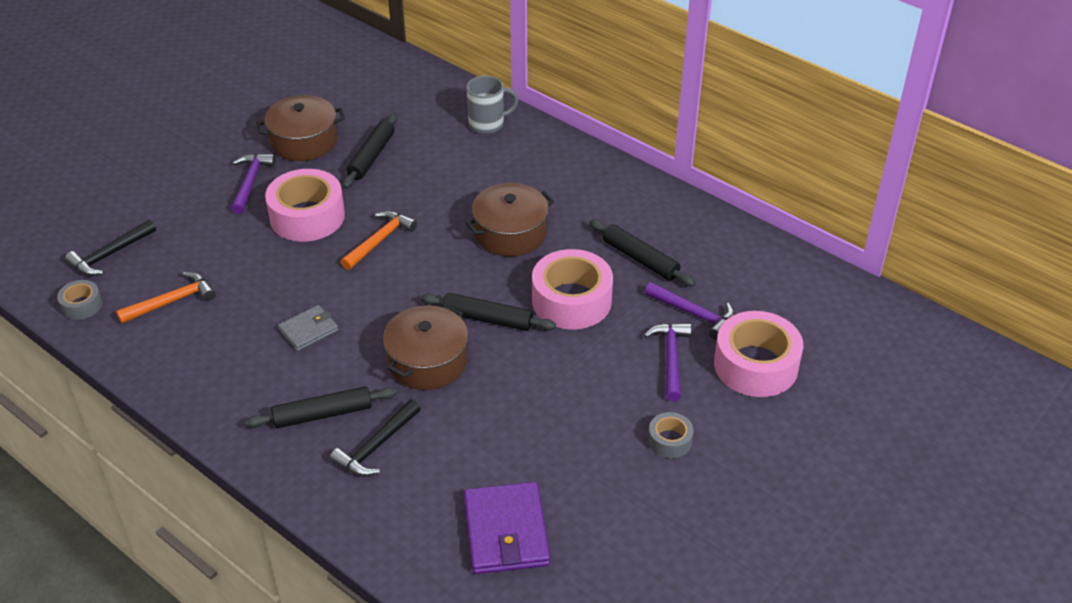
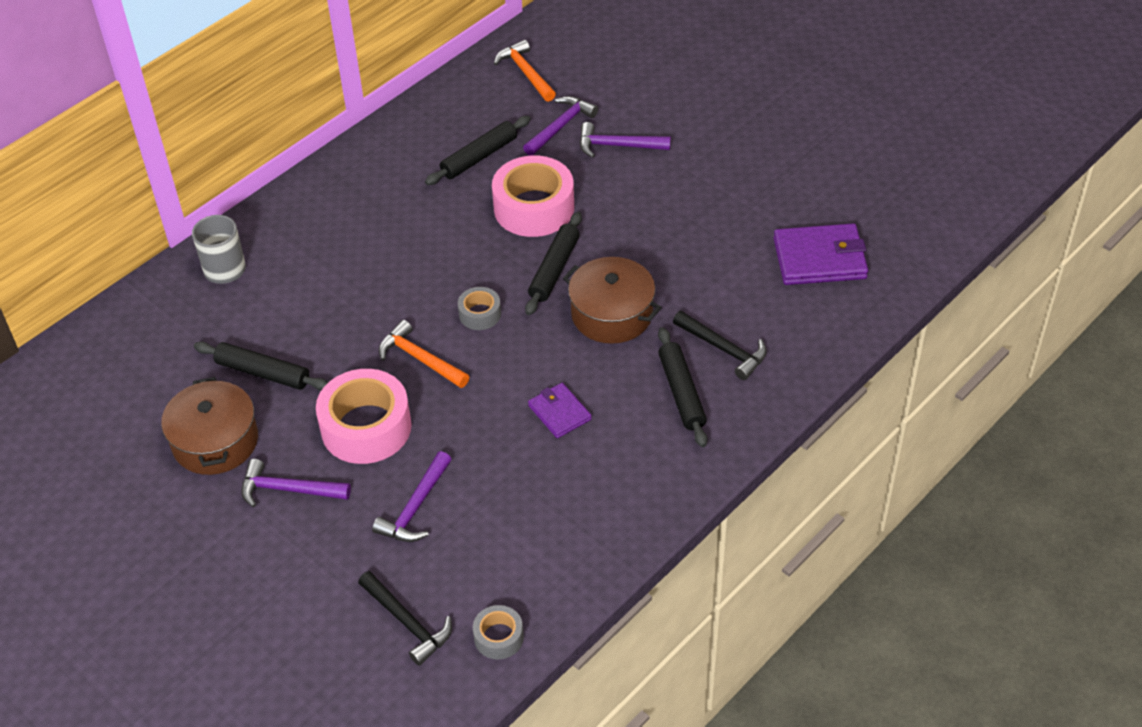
camera: 85 degrees left, 5 degrees up
(171, 301) = (501, 544): orange hammer -> orange hammer (526, 73)
(220, 250) = (416, 507): none -> purple hammer
(308, 330) = (559, 412): grey wallet -> purple wallet
(510, 233) = (425, 251): brown pot -> none
(669, 441) = (716, 153): grey tape -> grey tape (480, 314)
(755, 365) = (628, 94): pink tape -> none

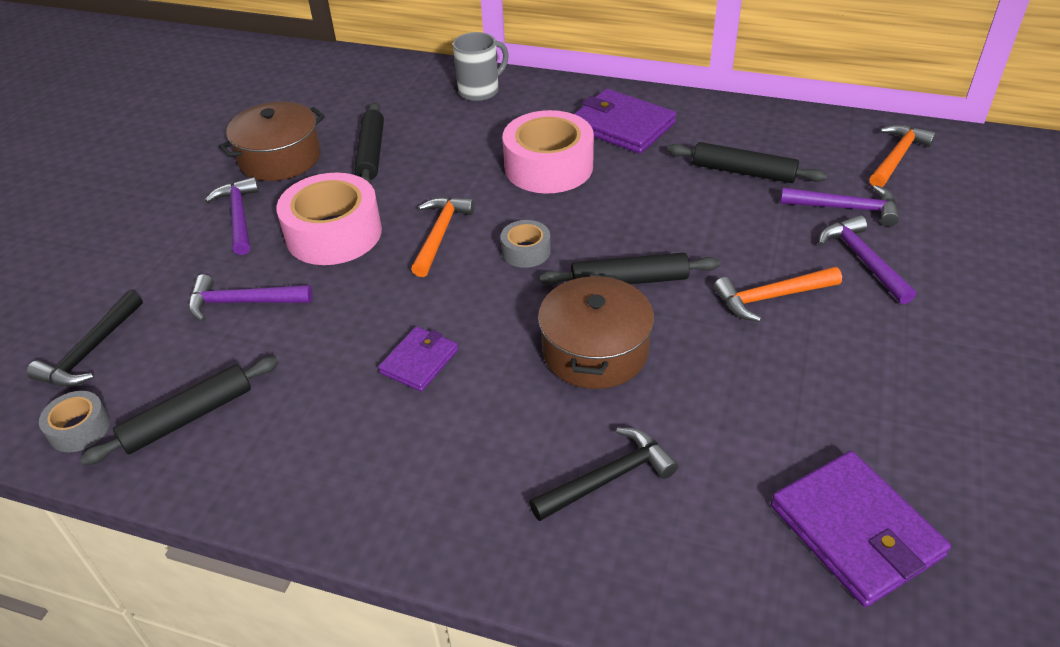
camera: 65 degrees right, 5 degrees down
(361, 198) = (622, 126): none -> purple wallet
(534, 208) = (706, 233): pink tape -> pink tape (548, 166)
(621, 206) = (771, 297): none -> orange hammer
(681, 392) = (508, 461): black rolling pin -> black rolling pin (188, 417)
(723, 349) = (608, 478): black hammer -> black hammer turned 135 degrees counterclockwise

